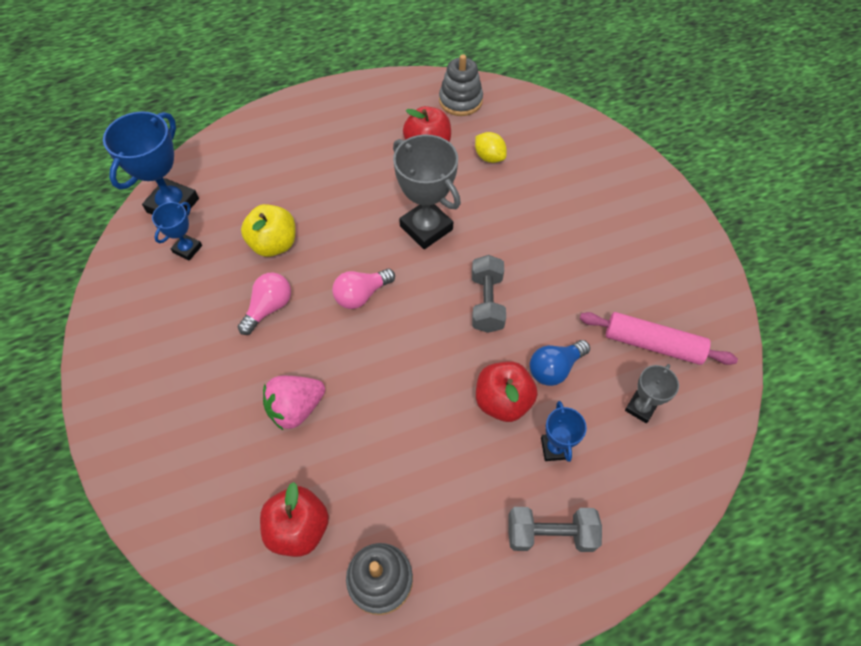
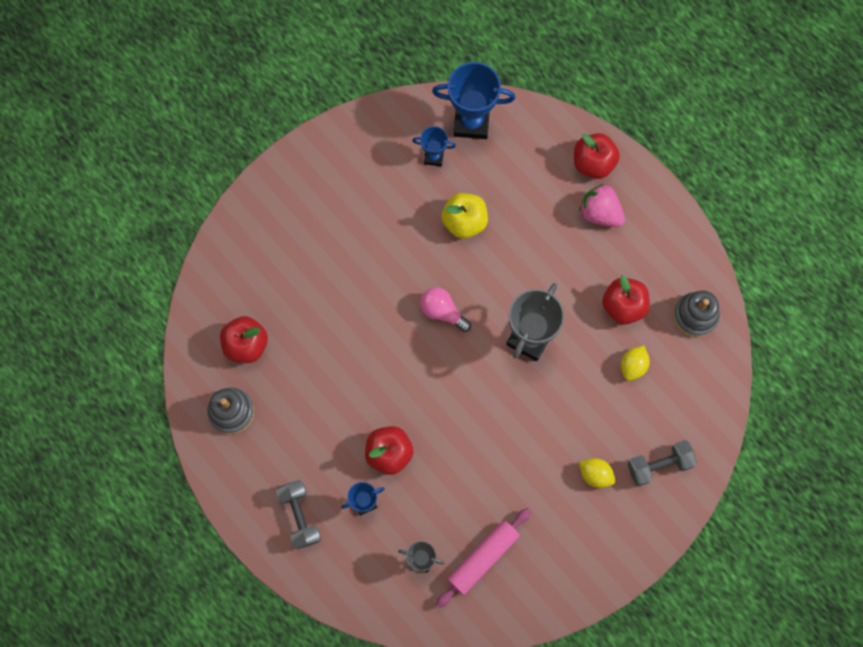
camera: 70 degrees right, 15 degrees up
(269, 308) = (404, 246): pink light bulb -> none
(277, 126) = (593, 163): none -> red apple
(296, 408) = (329, 304): pink strawberry -> pink strawberry (600, 213)
(486, 303) = (473, 413): grey dumbbell -> grey dumbbell (659, 465)
(554, 368) = (432, 485): blue light bulb -> none
(588, 218) = (595, 474): none -> yellow lemon
(652, 344) = (483, 558): pink rolling pin -> pink rolling pin turned 45 degrees clockwise

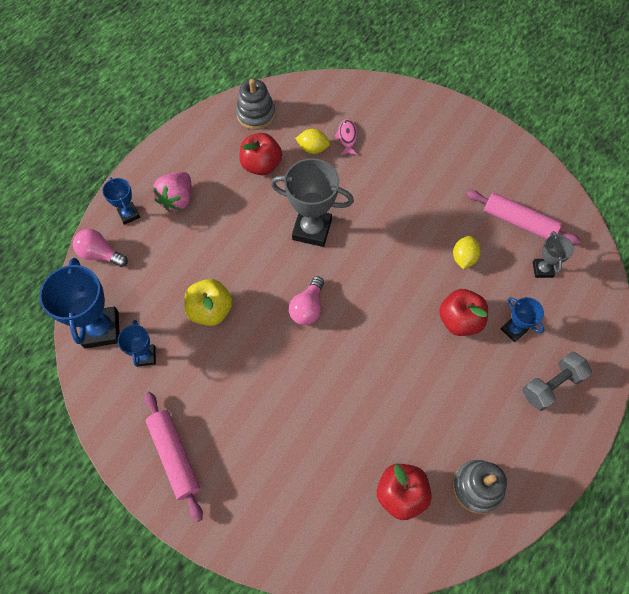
camera: 105 degrees left, 10 degrees down
(334, 166) = (174, 456): none -> pink rolling pin
(553, 131) = (101, 254): none -> pink light bulb
(593, 163) = (128, 214): red apple -> blue trophy
(595, 474) = (415, 157): yellow lemon -> yellow lemon (463, 258)
(640, 407) = (347, 137): none -> pink fish
(659, 465) = (390, 116): grey dumbbell -> none

